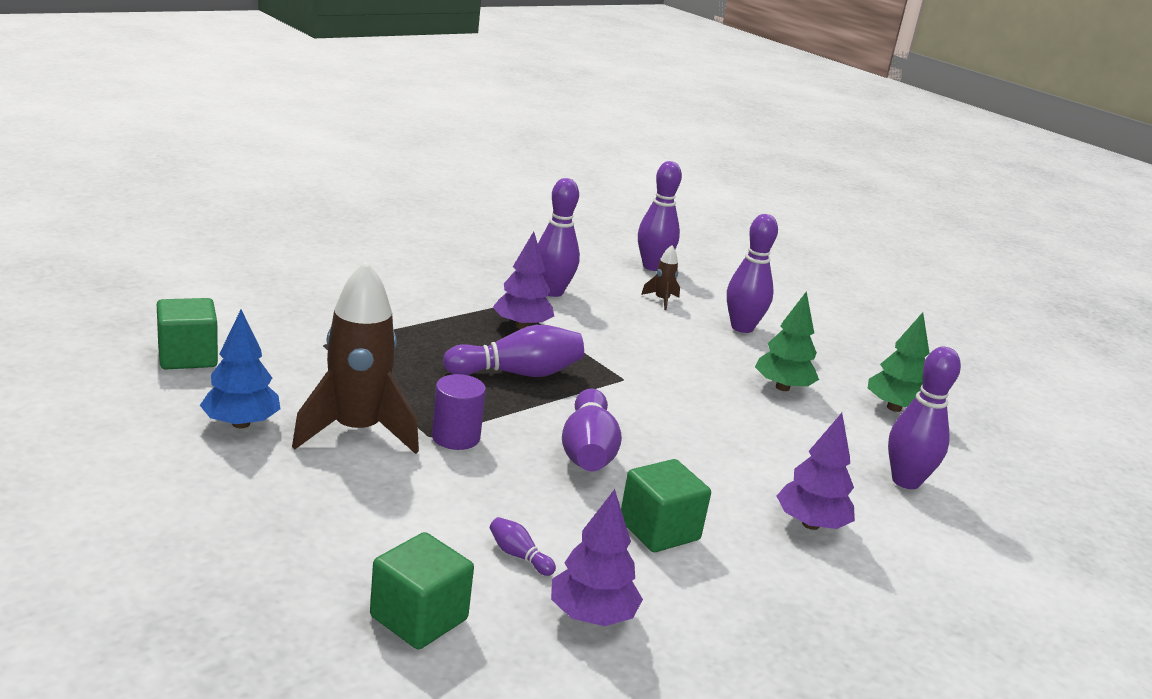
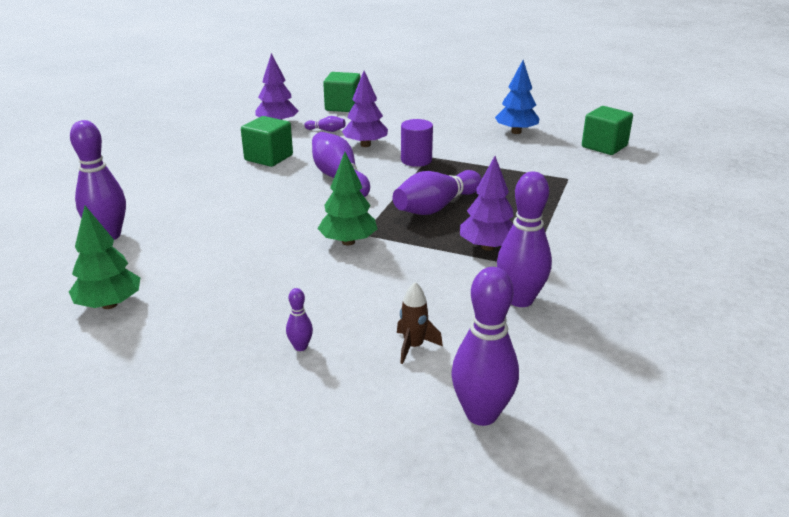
camera: 155 degrees right, 5 degrees up
(357, 431) = (464, 146): brown rocket -> none
(742, 327) = (300, 347): purple bowling pin -> purple bowling pin, size x0.46
(782, 387) = (227, 281): green tree -> green tree (348, 242)
(810, 524) = (181, 187): purple tree -> purple tree (365, 145)

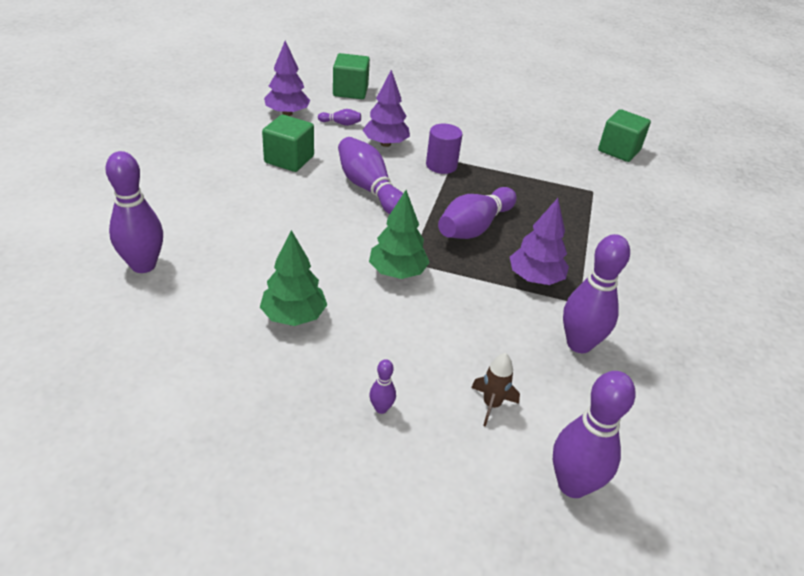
camera: 10 degrees left, 10 degrees up
(109, 304) = (169, 358): green tree -> green tree (294, 316)
(516, 132) = (531, 130): blue tree -> none

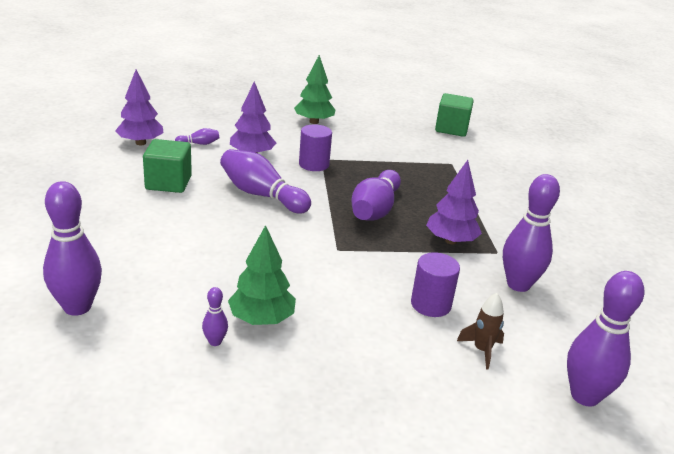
camera: 20 degrees left, 10 degrees down
(350, 91) = (190, 115): green cube -> none
(381, 408) = (392, 378): purple bowling pin -> purple bowling pin (215, 342)
(397, 272) = (332, 260): green tree -> green tree (314, 122)
(469, 342) = (431, 304): none -> purple cylinder

